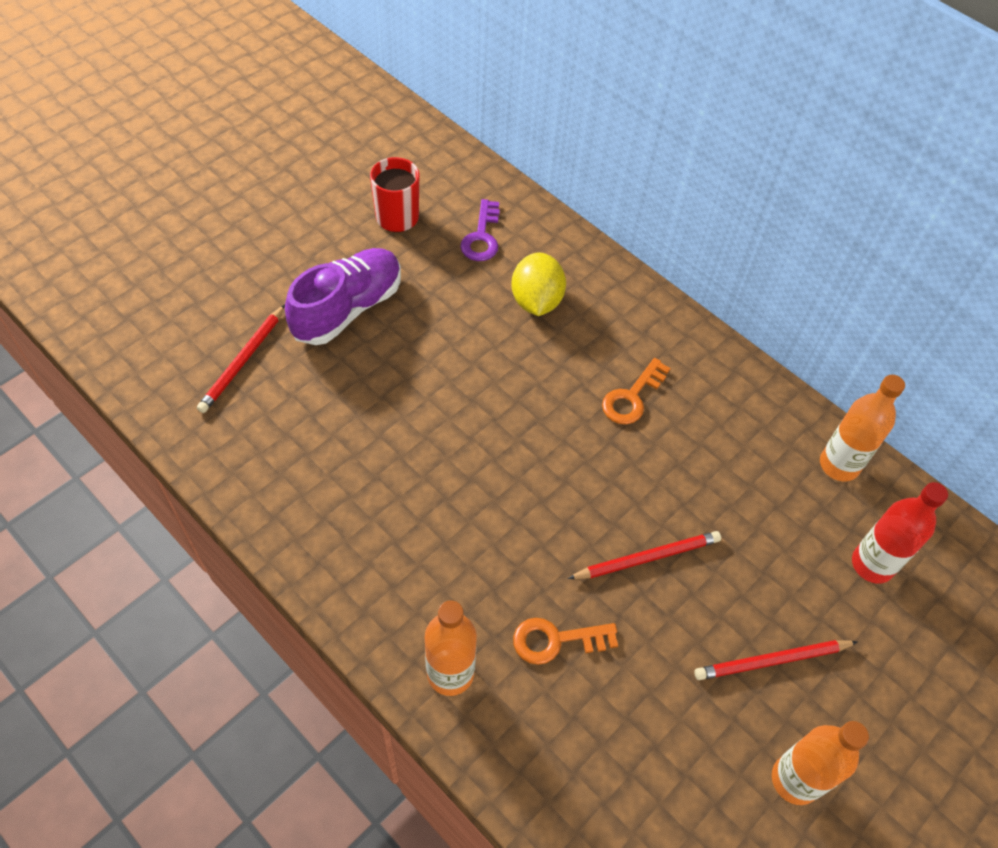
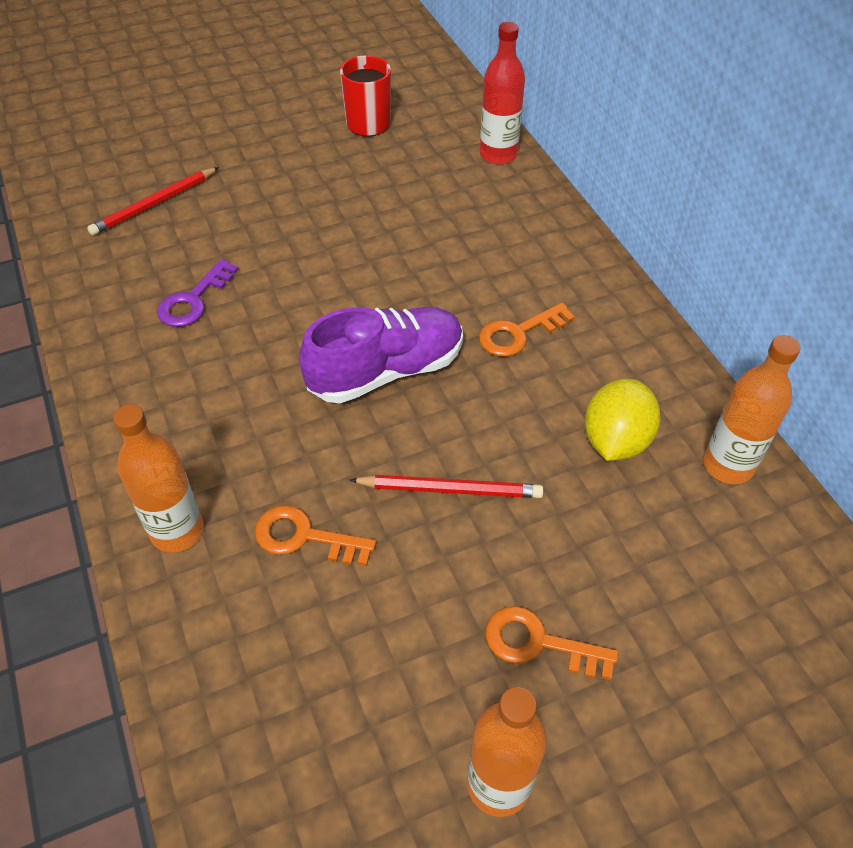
camera: 25 degrees right, 5 degrees down
(348, 309) = (276, 186): purple shoe -> purple shoe (386, 371)
(482, 237) = (441, 157): purple key -> purple key (193, 300)
(536, 301) = (465, 223): yellow lemon -> yellow lemon (615, 440)
(772, 661) = (539, 643): red pencil -> orange key
(872, 564) = (718, 582): red bottle -> red bottle (498, 154)

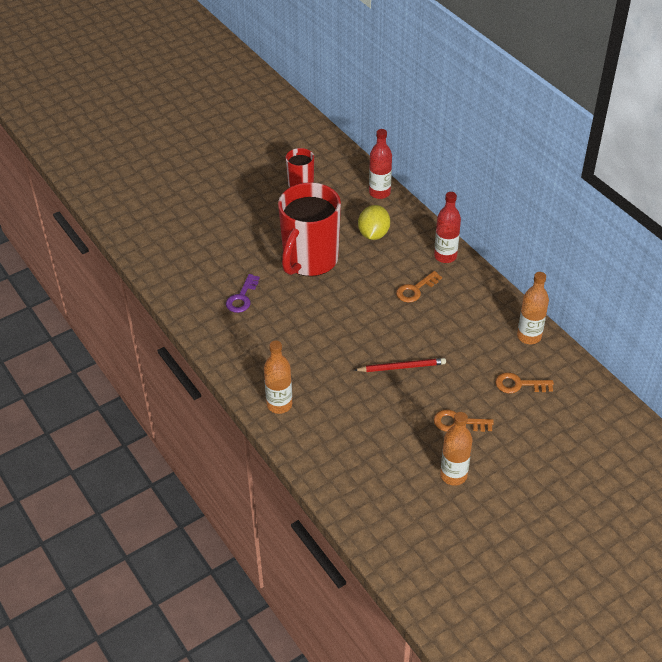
camera: 10 degrees left, 5 degrees down
(154, 204) = (198, 249): red pencil -> none
(304, 537) = (340, 398): orange key -> orange key (519, 384)
(339, 251) = (309, 260): none -> red mug
(386, 371) = (354, 318): purple shoe -> none
(589, 279) = (445, 256): none -> red bottle
(615, 440) = (474, 333): yellow lemon -> yellow lemon (373, 234)

